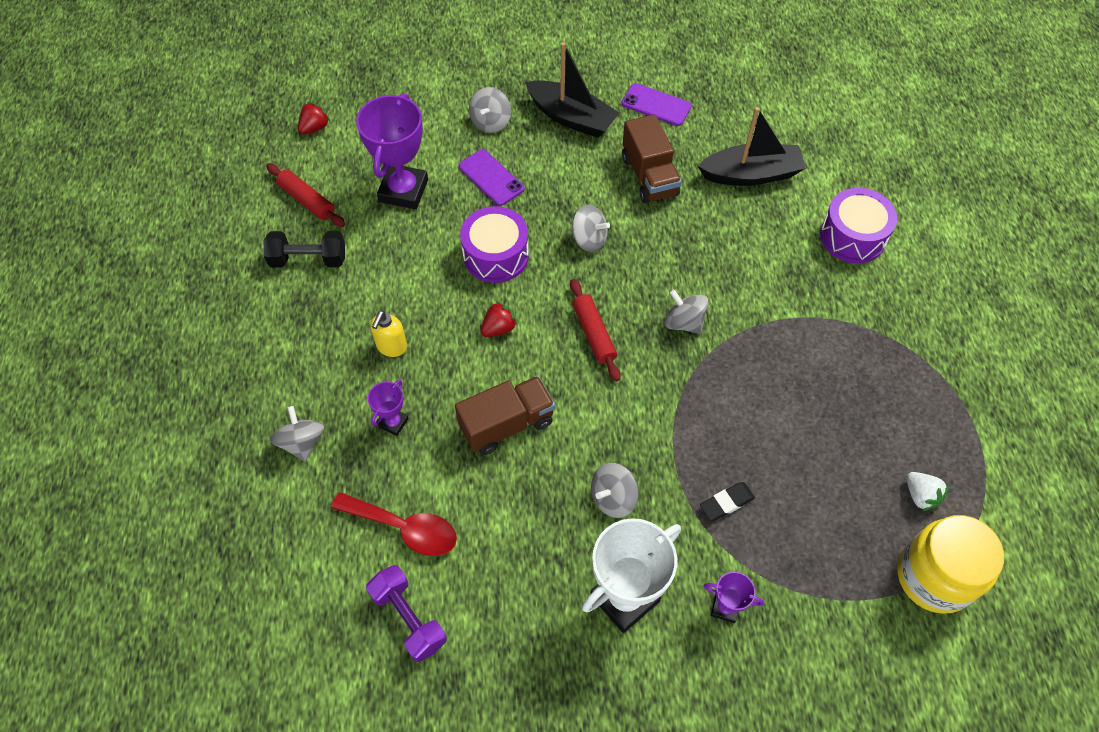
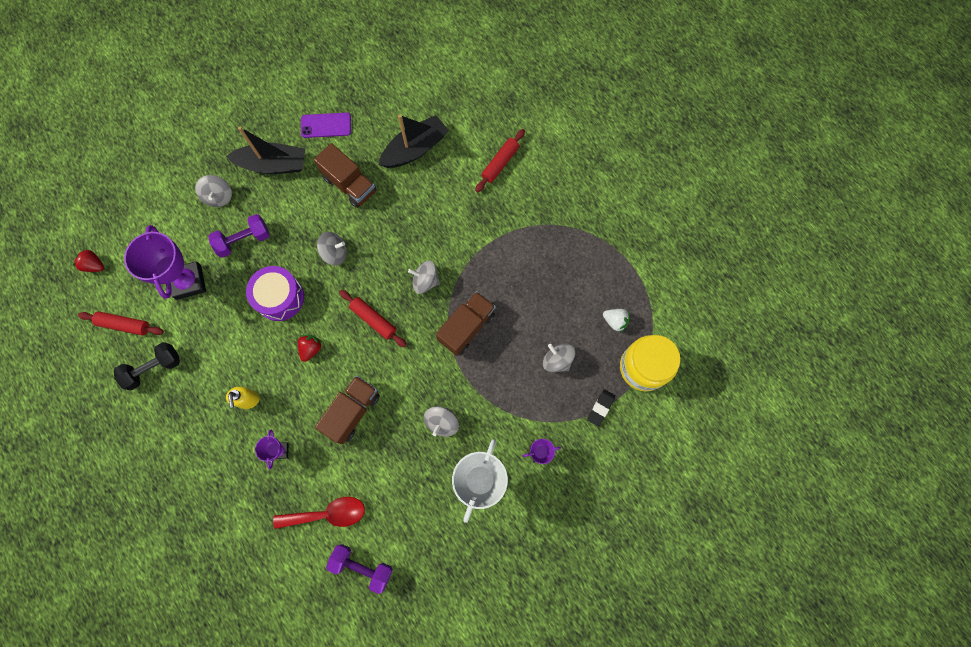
camera: 30 degrees left, 15 degrees up
(302, 442) = (229, 496): grey spinning top -> grey spinning top (557, 360)
(315, 128) = (94, 265): red strawberry -> red strawberry turned 75 degrees counterclockwise
(491, 177) = (244, 240): purple phone -> purple dumbbell
(708, 401) = (467, 327): none -> brown truck
(726, 503) = (509, 388): black eraser -> black eraser (600, 408)
(852, 236) = (500, 163): purple drum -> red rolling pin

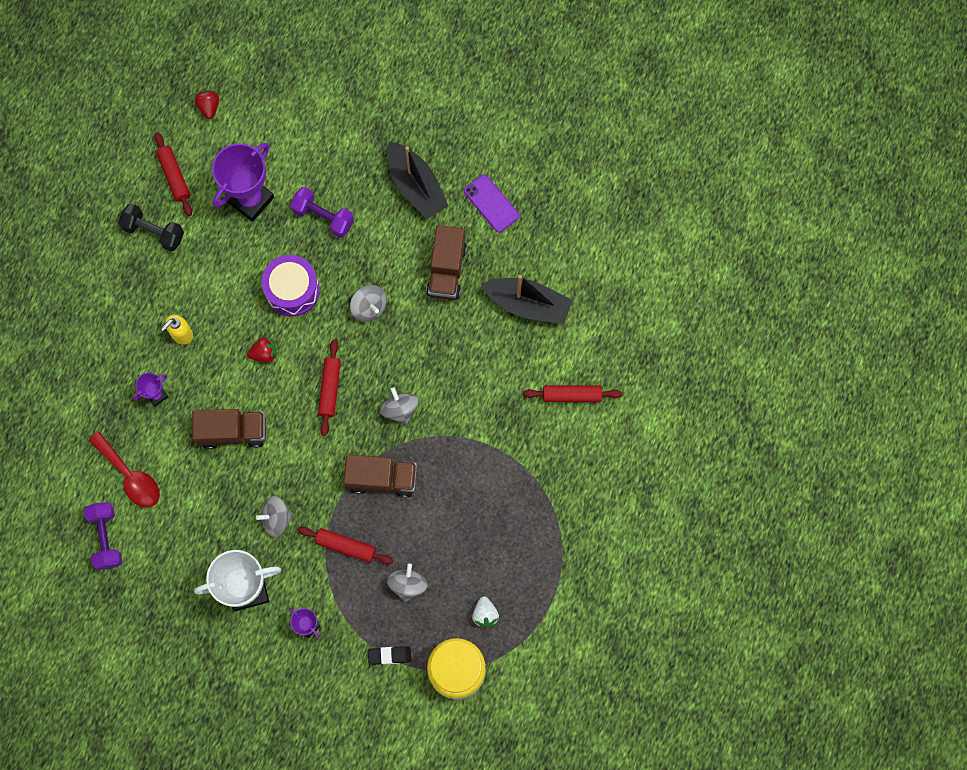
camera: 55 degrees right, 0 degrees up
(219, 197) = (349, 162): grey spinning top -> none
(498, 385) = (346, 546): none -> red rolling pin

